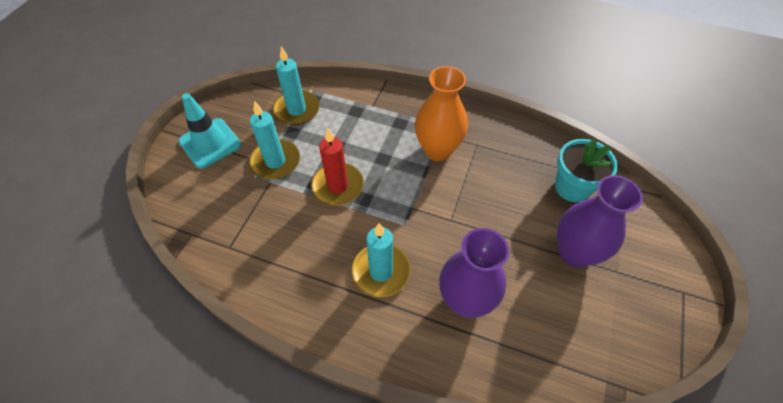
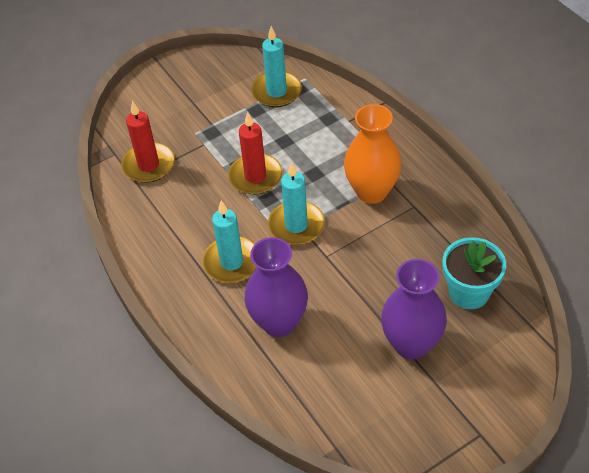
camera: 40 degrees right, 5 degrees down
(210, 143) = (182, 86): turquoise traffic cone -> none
(233, 227) = (148, 165): none -> red candle
(275, 161) = (222, 129): turquoise candle -> turquoise candle (296, 225)

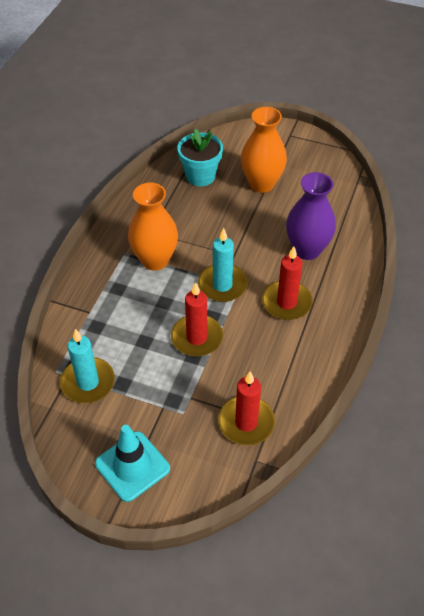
camera: 130 degrees left, 0 degrees up
(182, 86) = (132, 466): none -> turquoise traffic cone
(231, 262) = (286, 302): turquoise candle -> red candle
(411, 344) = (261, 184): purple vase -> orange vase

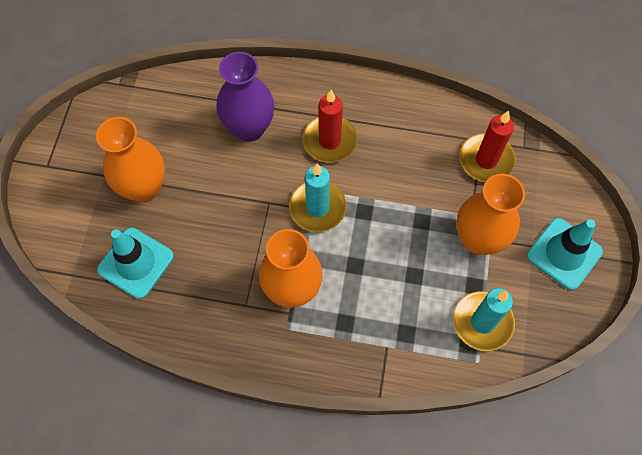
camera: 100 degrees left, 15 degrees up
(165, 397) = (478, 239): none -> orange vase
(197, 337) = (396, 222): red candle -> none
(200, 176) = (136, 263): turquoise flower pot -> turquoise traffic cone

